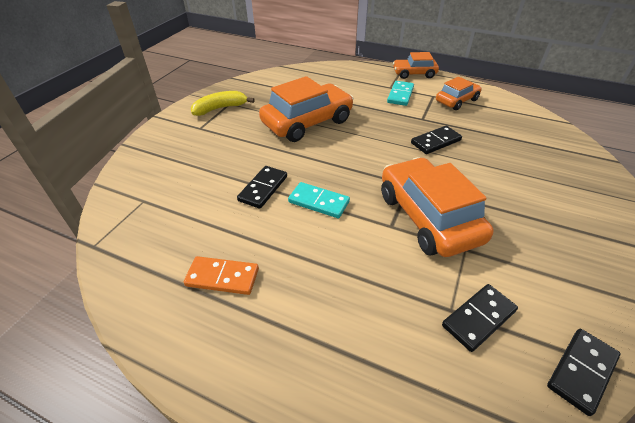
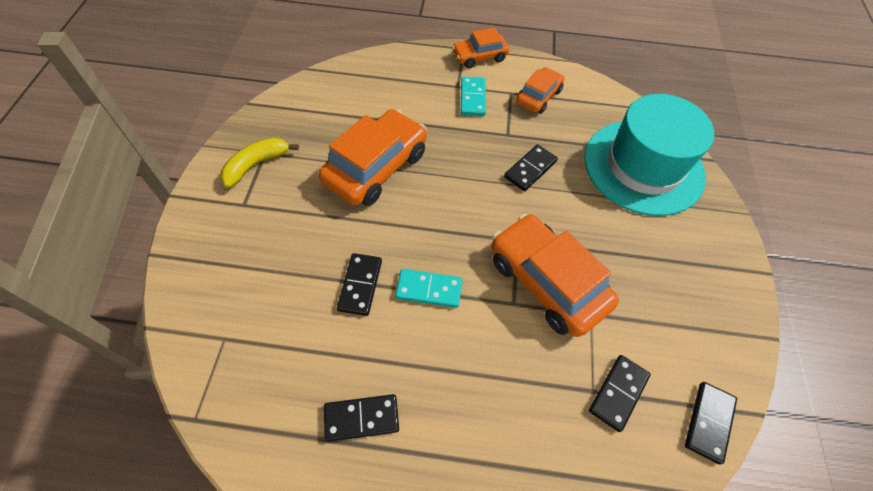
camera: 20 degrees left, 15 degrees up
(222, 277) = (361, 418): orange domino -> black domino
(544, 155) = (643, 166): none -> turquoise hat

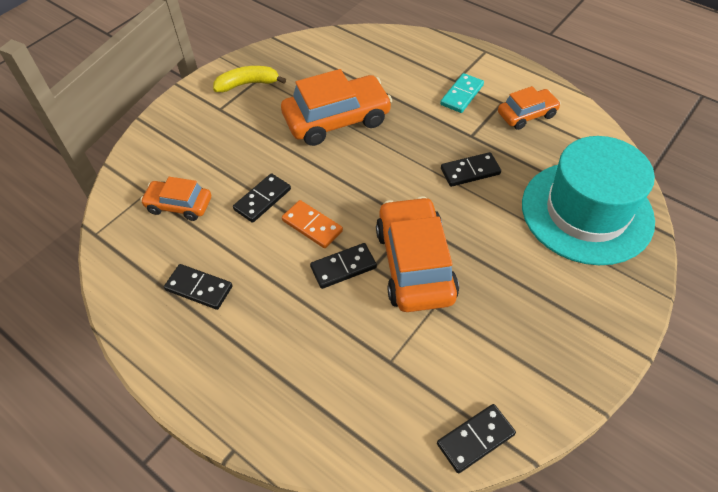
camera: 35 degrees right, 5 degrees down
(429, 289) = (312, 225): turquoise domino -> orange domino
(479, 57) = (495, 62): orange car -> orange car (179, 205)
(618, 393) = (410, 374): black domino -> black domino (343, 267)

